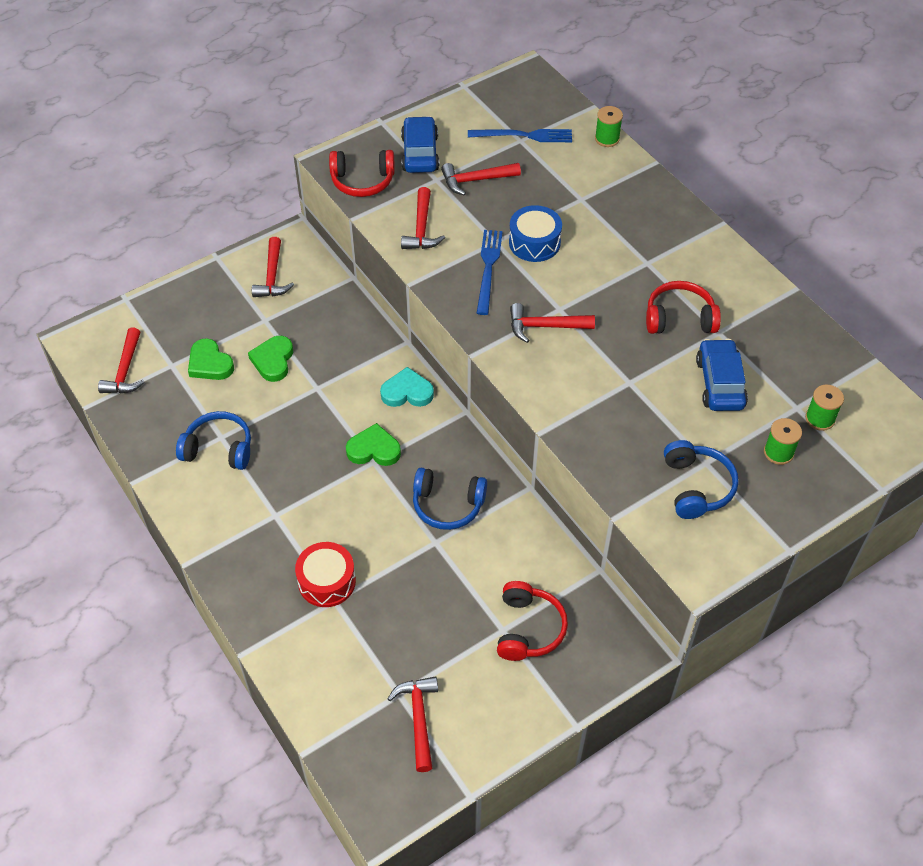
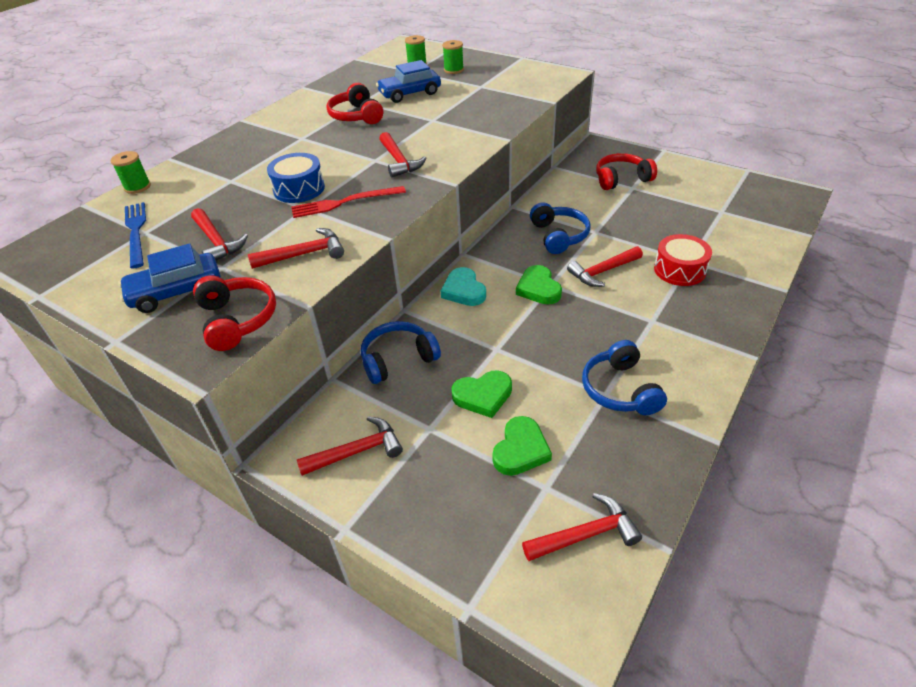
camera: 110 degrees left, 10 degrees down
(418, 719) = (727, 199): red hammer -> red hammer (603, 271)
(488, 268) = (344, 202): blue fork -> red fork
(696, 486) = (503, 85): blue headphones -> blue headphones (398, 359)

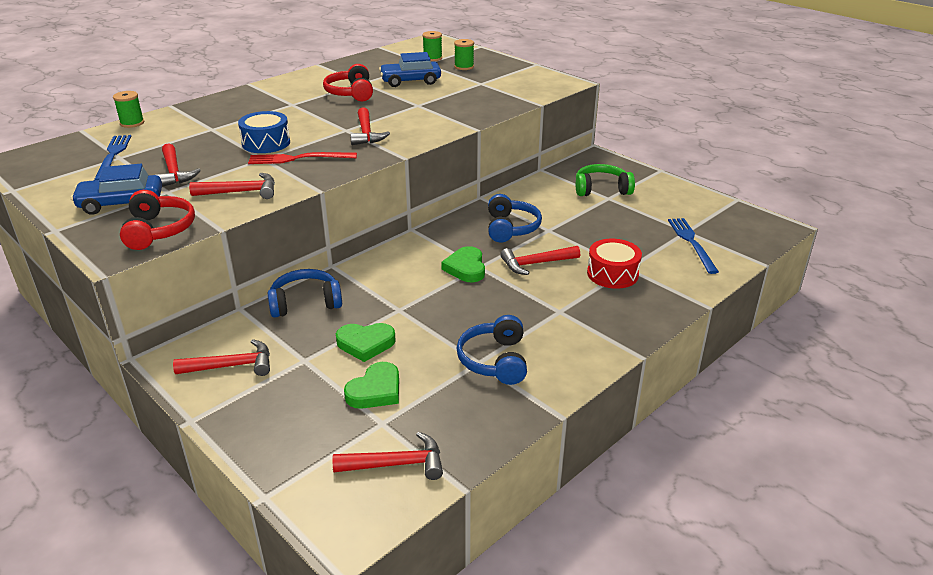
camera: 10 degrees right, 10 degrees down
(463, 290) = (395, 259): turquoise heart -> none
(621, 179) = (601, 189): red headphones -> green headphones
(733, 223) = (691, 243): none -> blue fork

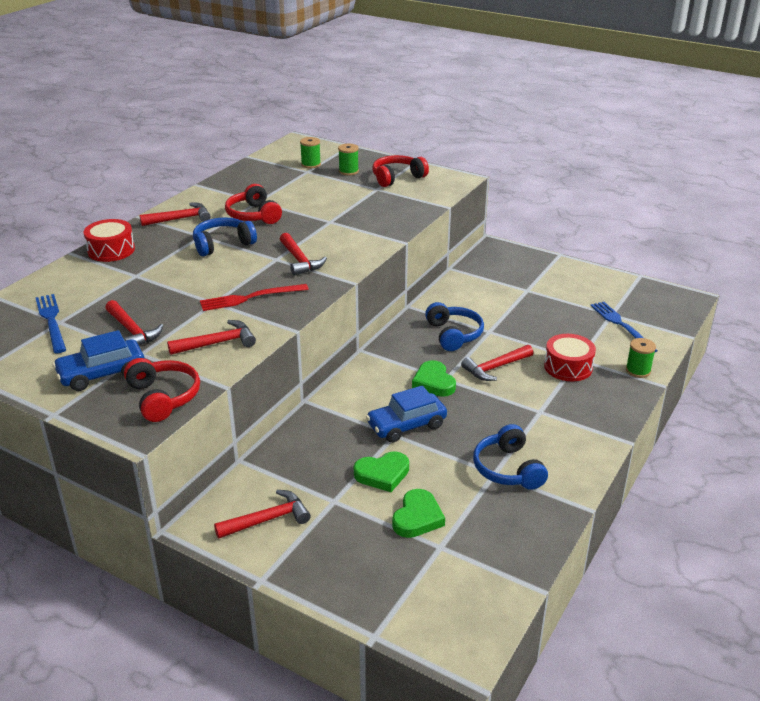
camera: 15 degrees left, 0 degrees up
(132, 123) = (43, 279): green spool -> green spool (638, 371)
(206, 107) = (111, 250): none -> red drum
(266, 143) = (205, 284): blue drum -> none
(305, 303) = (301, 443): blue headphones -> blue headphones (222, 244)
(396, 464) = (474, 581): red hammer -> red hammer (180, 219)
(410, 81) = (305, 194): blue car -> blue car (406, 425)
(507, 76) = (397, 178): none -> red headphones
(601, 189) = (516, 282): green headphones -> none

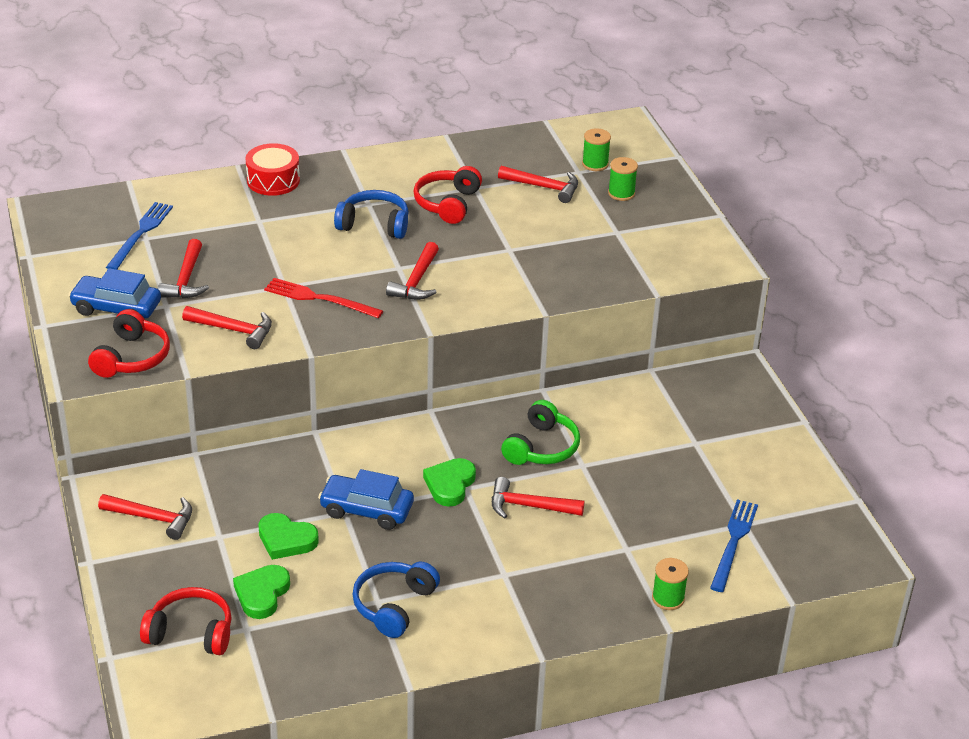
camera: 40 degrees right, 5 degrees up
(180, 219) = (376, 173): red hammer -> red hammer (544, 187)
(397, 178) = (660, 228): red headphones -> red headphones (191, 632)
(417, 517) = (262, 594): green heart -> green heart turned 135 degrees clockwise
(453, 334) = (541, 447): blue headphones -> green headphones
(568, 367) = (602, 550): red drum -> none

